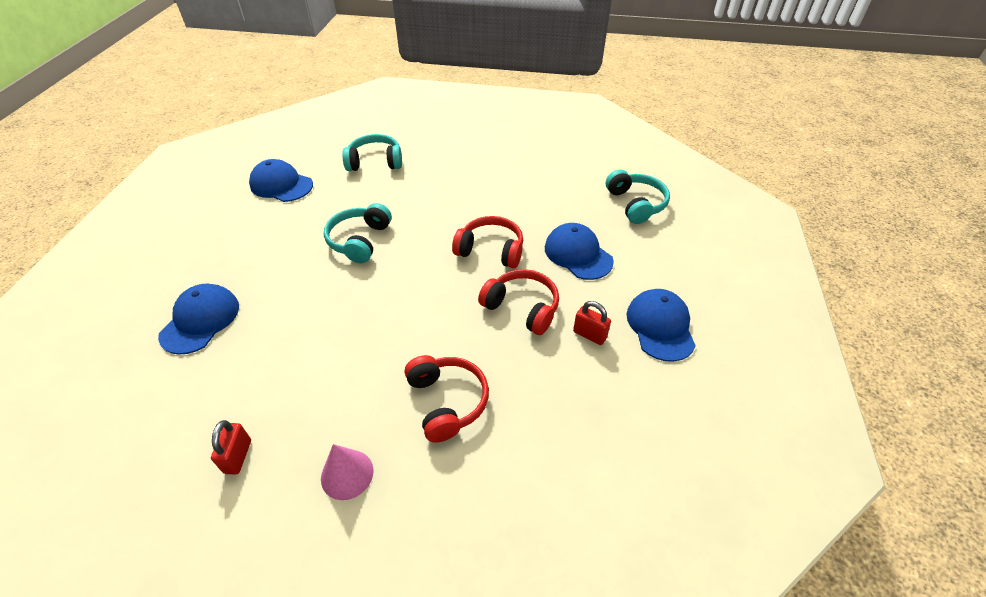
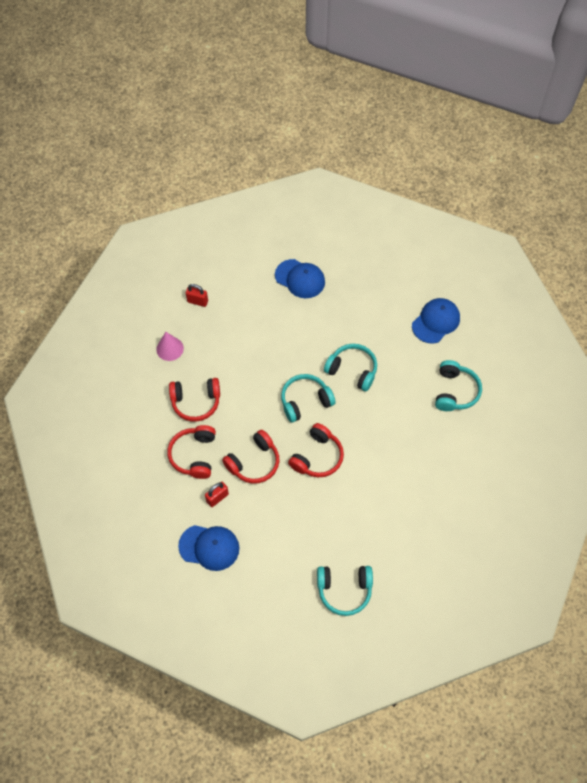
camera: 105 degrees right, 15 degrees up
(415, 275) = (305, 401): none -> turquoise headphones
(538, 379) = (194, 455): none -> red headphones
(578, 254) = (295, 518): blue cap -> none

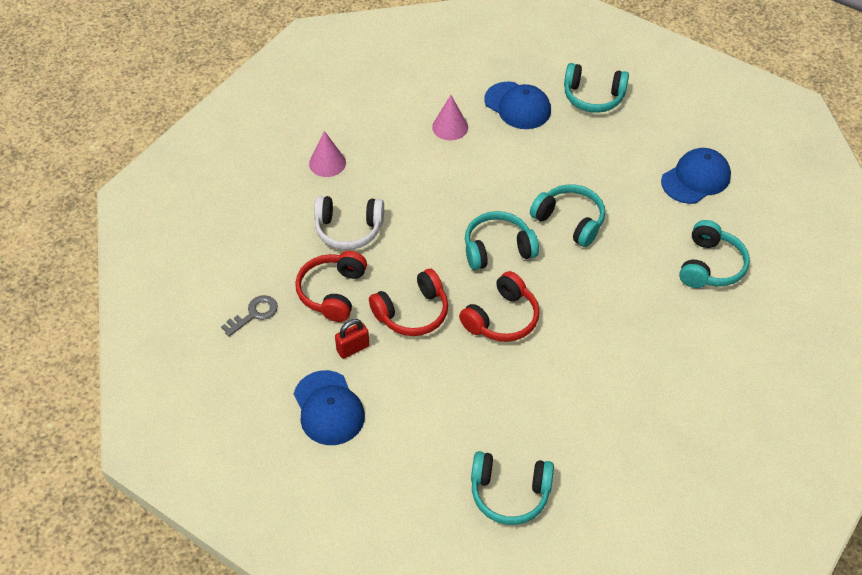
camera: 10 degrees right, 10 degrees down
(142, 482) = (254, 314): none -> grey key
(196, 402) = (348, 229): red headphones -> white headphones
(197, 301) = (376, 114): red padlock -> none
(209, 547) = (328, 408): blue cap -> blue cap turned 45 degrees clockwise
(254, 304) = (450, 127): none -> pink cone
(353, 263) = (593, 97): none -> turquoise headphones

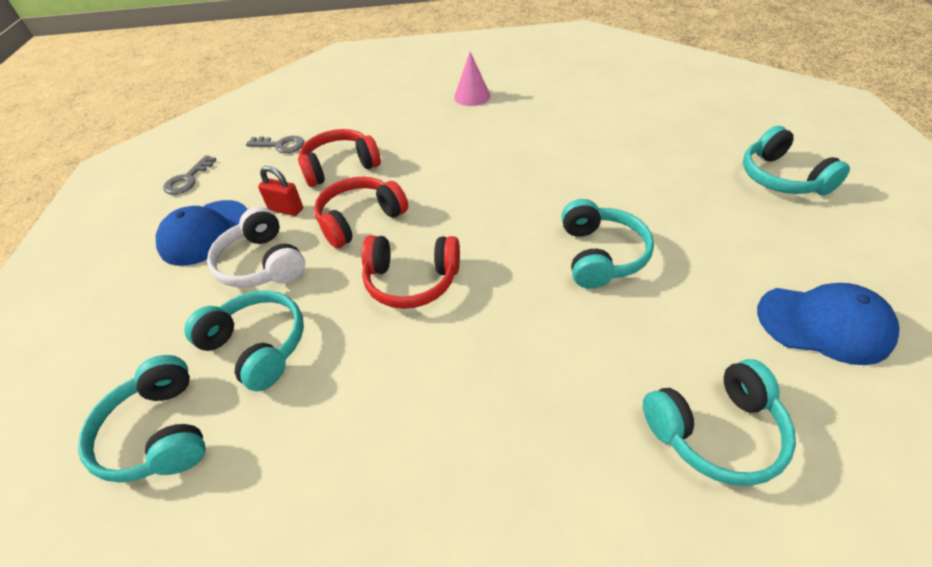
camera: 55 degrees right, 5 degrees down
(235, 395) = (188, 179): none -> grey key
(348, 229) = (416, 139): white headphones -> white headphones (262, 263)
(412, 313) = (360, 219): red headphones -> red headphones turned 120 degrees clockwise
(450, 127) = (598, 125): pink cone -> none
(497, 249) = (498, 227): turquoise headphones -> turquoise headphones (257, 346)
(517, 106) = (685, 143): blue cap -> none

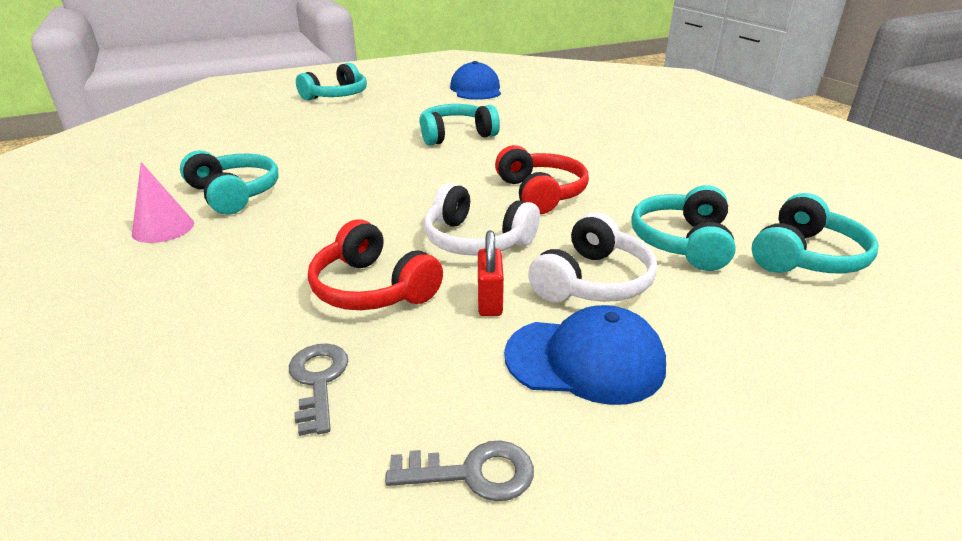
camera: 115 degrees left, 15 degrees down
(360, 219) = (476, 240): red headphones -> white headphones
(715, 431) = (569, 105): turquoise headphones -> turquoise headphones (234, 194)

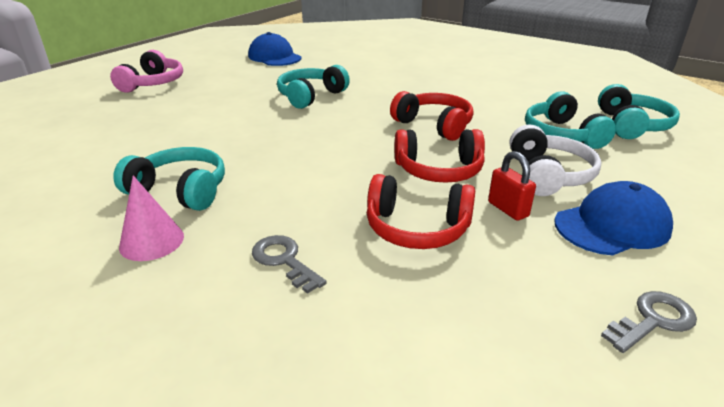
camera: 30 degrees left, 0 degrees up
(318, 381) = (478, 308): grey key -> grey key (284, 260)
(337, 96) = (153, 83): turquoise headphones -> pink headphones
(476, 240) = (439, 170): white headphones -> red headphones

